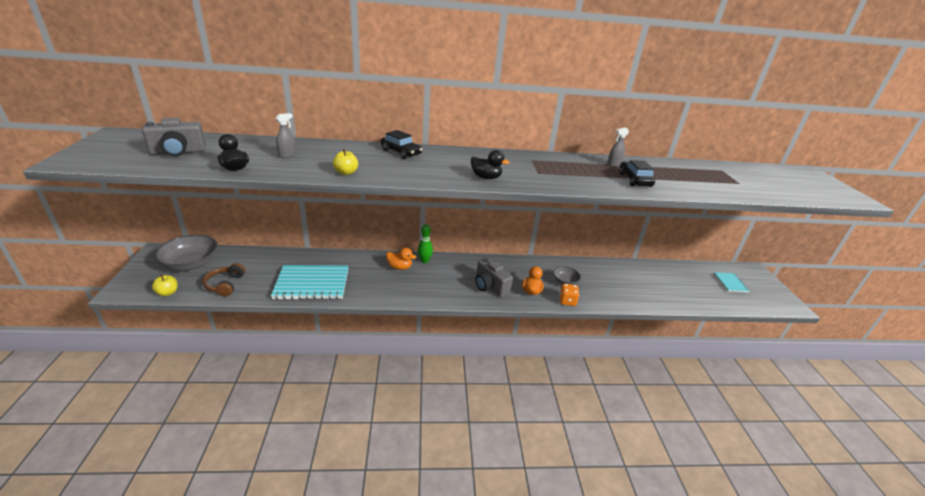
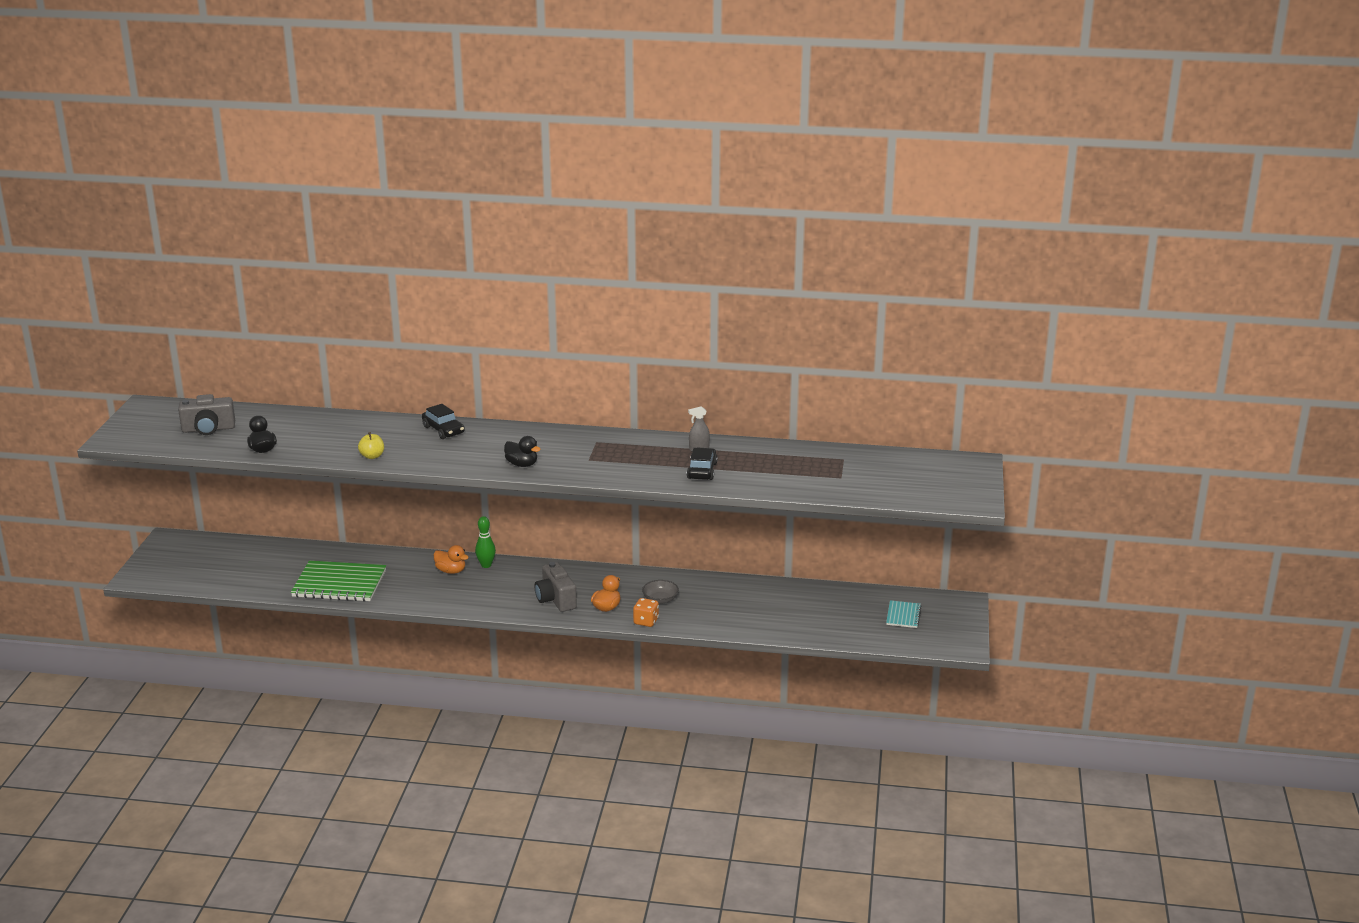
camera: 15 degrees right, 5 degrees down
(168, 293) = (182, 583): yellow apple -> none
(191, 264) = (205, 554): grey bowl -> none
(225, 285) = (242, 579): brown headphones -> none
(287, 155) = (317, 434): grey spray bottle -> none
(312, 284) = (339, 583): turquoise notebook -> green notebook

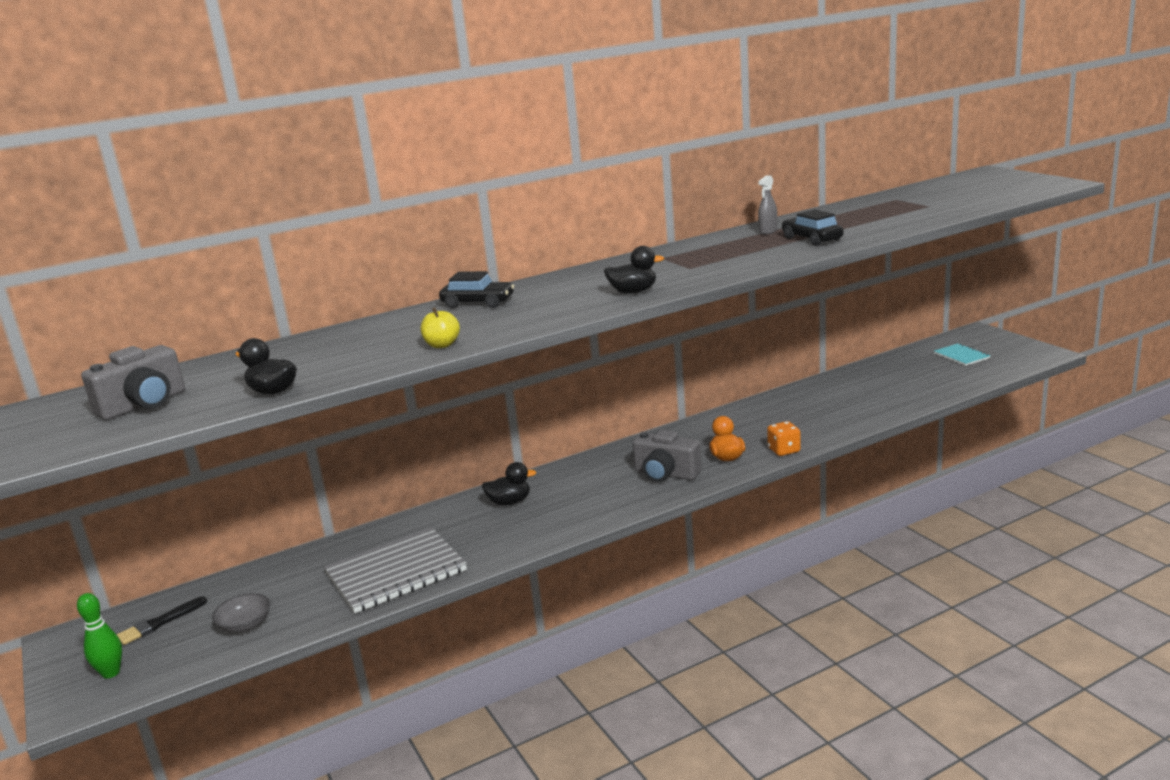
camera: 35 degrees left, 5 degrees down
(212, 552) = (159, 623): none -> black brush
(339, 583) = (396, 572): green notebook -> grey notebook
(451, 571) = (509, 502): orange duck -> black duck
(486, 565) = (538, 481): green bowling pin -> green bowling pin (111, 673)
(660, 599) = (759, 430): grey bowl -> grey bowl (245, 625)

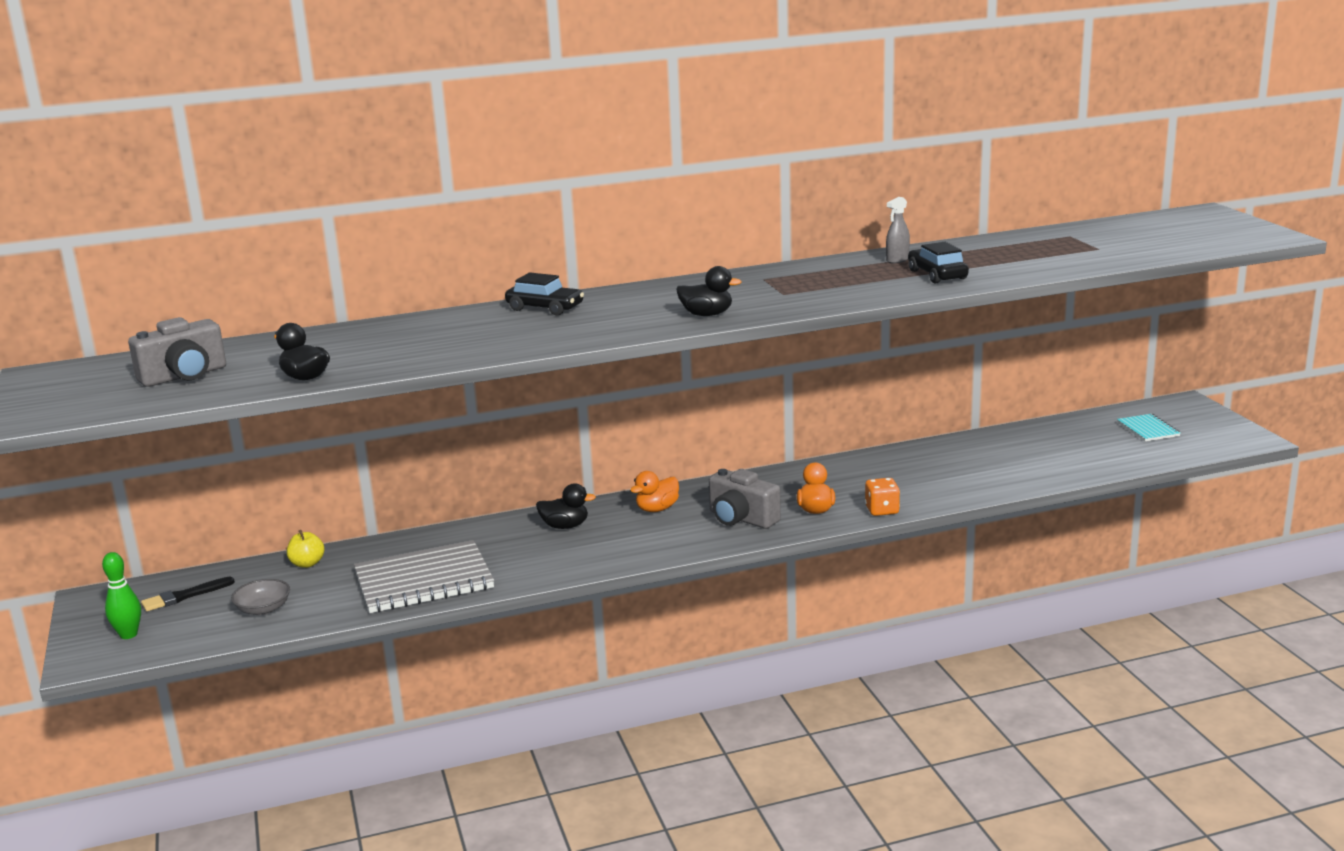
camera: 10 degrees right, 0 degrees up
(442, 345) = (485, 350): yellow apple -> yellow apple (307, 564)
(586, 475) = (657, 509): none -> orange duck

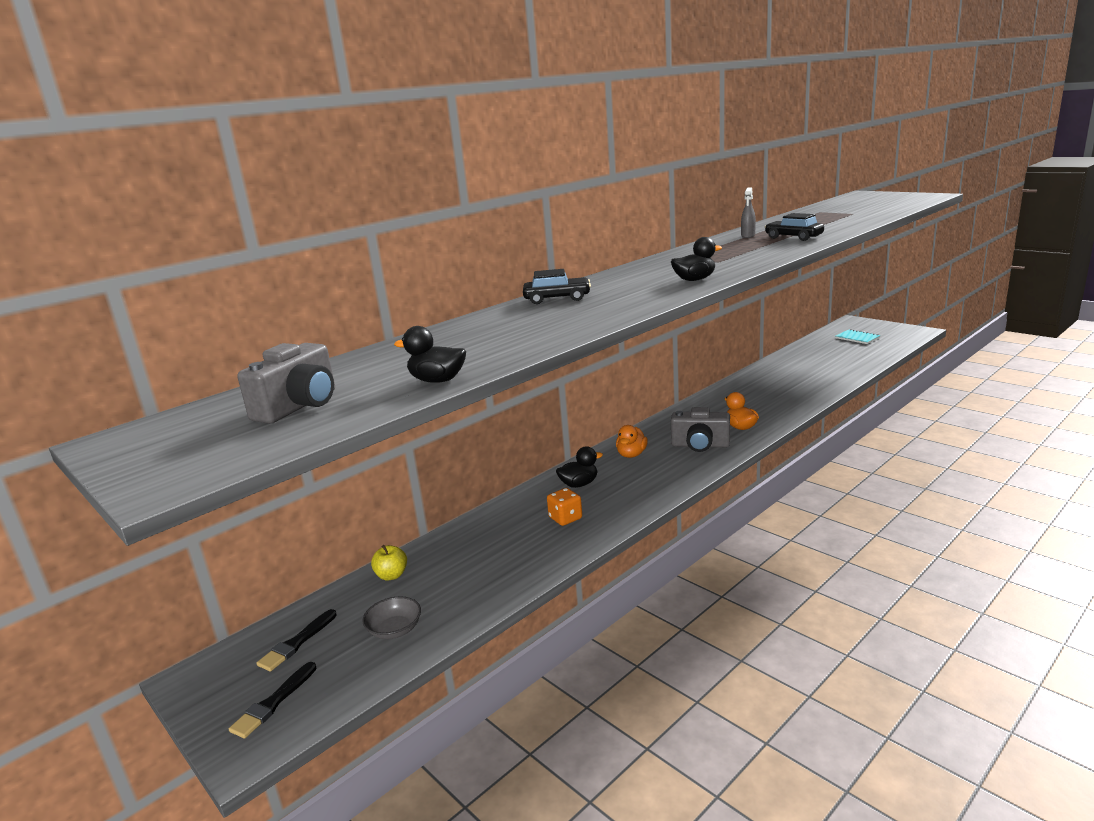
camera: 25 degrees left, 0 degrees up
(128, 635) = (273, 703): green bowling pin -> black brush
(424, 580) = (517, 558): grey notebook -> none
(882, 510) = (782, 417): orange dice -> orange dice (565, 518)

